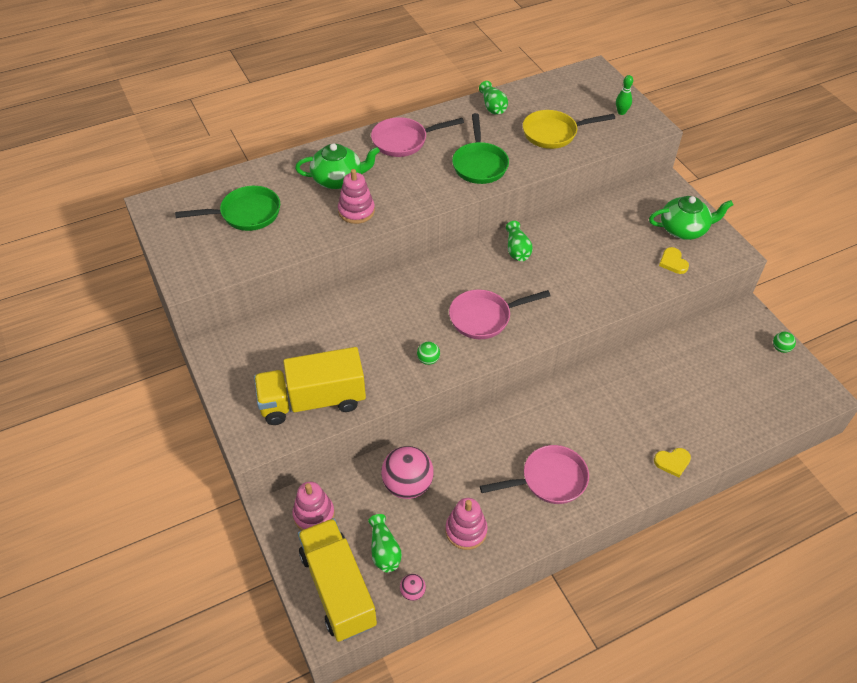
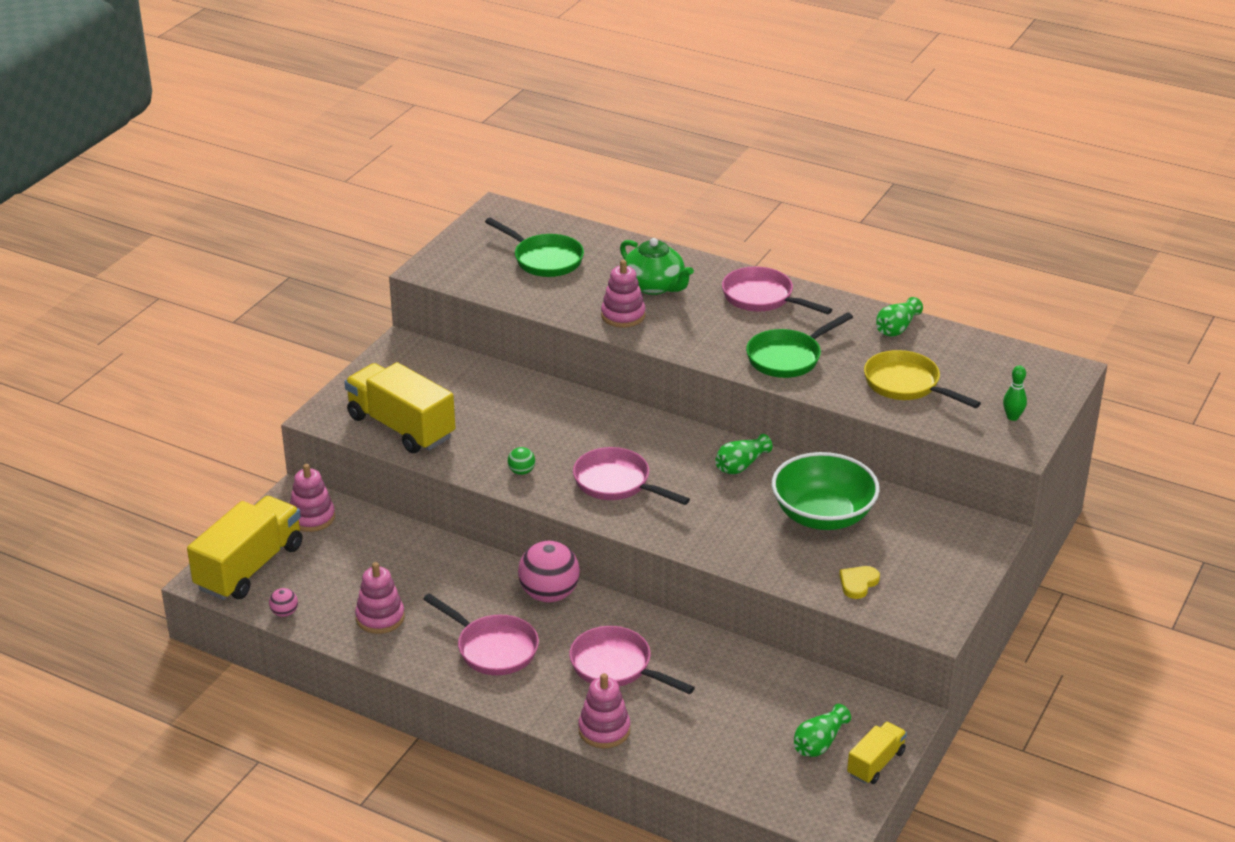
camera: 55 degrees right, 15 degrees down
(384, 550) = (312, 576): green vase -> green vase (819, 743)
(407, 485) = (397, 558): pink ball -> pink ball (549, 594)
(597, 241) = (823, 515): none -> green bowl
(614, 422) = (616, 666): none -> pink pan
(672, 462) = (604, 730): yellow heart -> pink stacking toy
(684, 229) = (926, 573): green teapot -> none
(780, 348) = (876, 763): green ball -> yellow truck

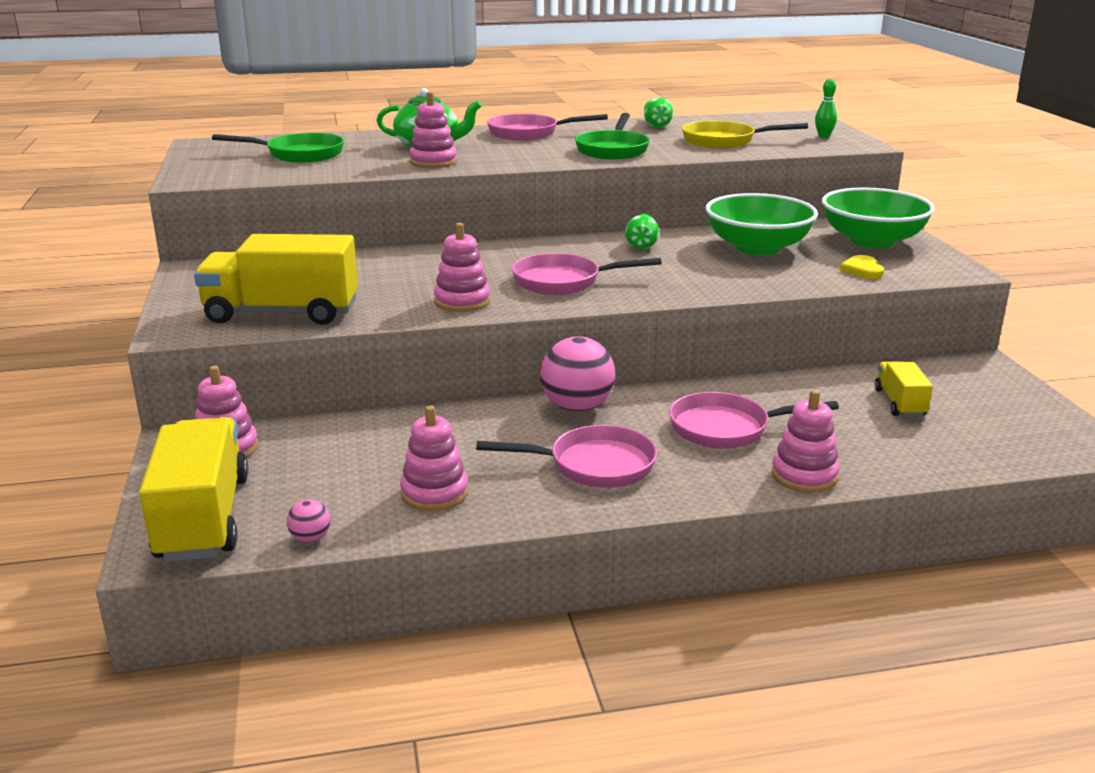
camera: 40 degrees left, 10 degrees down
(521, 471) = (462, 302): green ball -> pink stacking toy
(819, 743) = (969, 404): green vase -> none
(876, 763) = (1028, 397): yellow truck -> yellow truck (899, 403)
(933, 554) = (872, 241): none -> green bowl

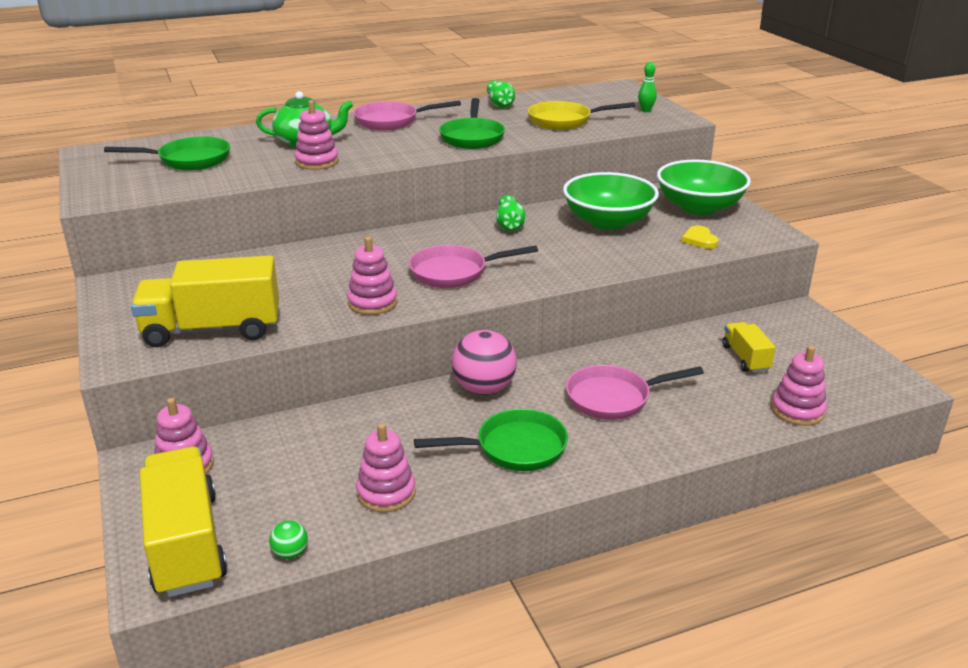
camera: 10 degrees left, 5 degrees up
(310, 538) = (290, 553): pink ball -> green ball
(593, 465) = (514, 448): pink pan -> green pan
(804, 476) = (688, 439): pink stacking toy -> pink stacking toy (797, 410)

